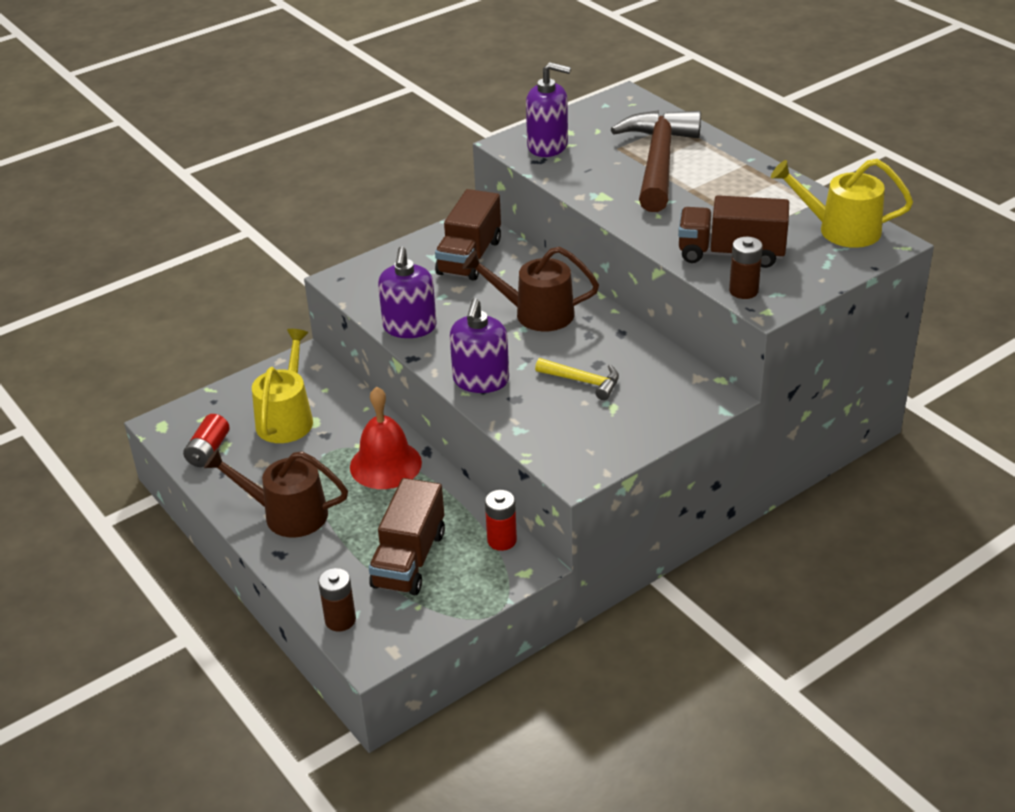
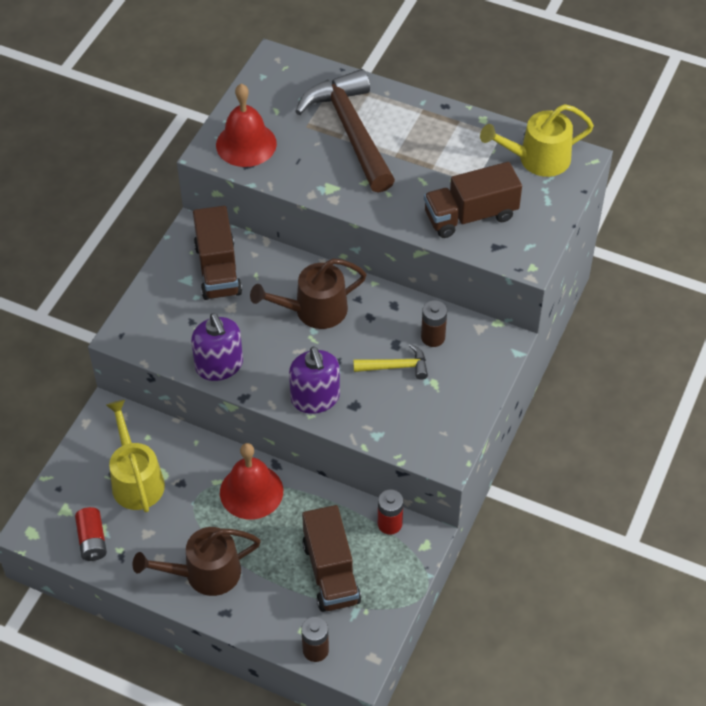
camera: 30 degrees left, 15 degrees up
(548, 146) = (246, 144): purple soap dispenser -> red bell
(743, 291) = (503, 252): brown battery -> brown battery (433, 337)

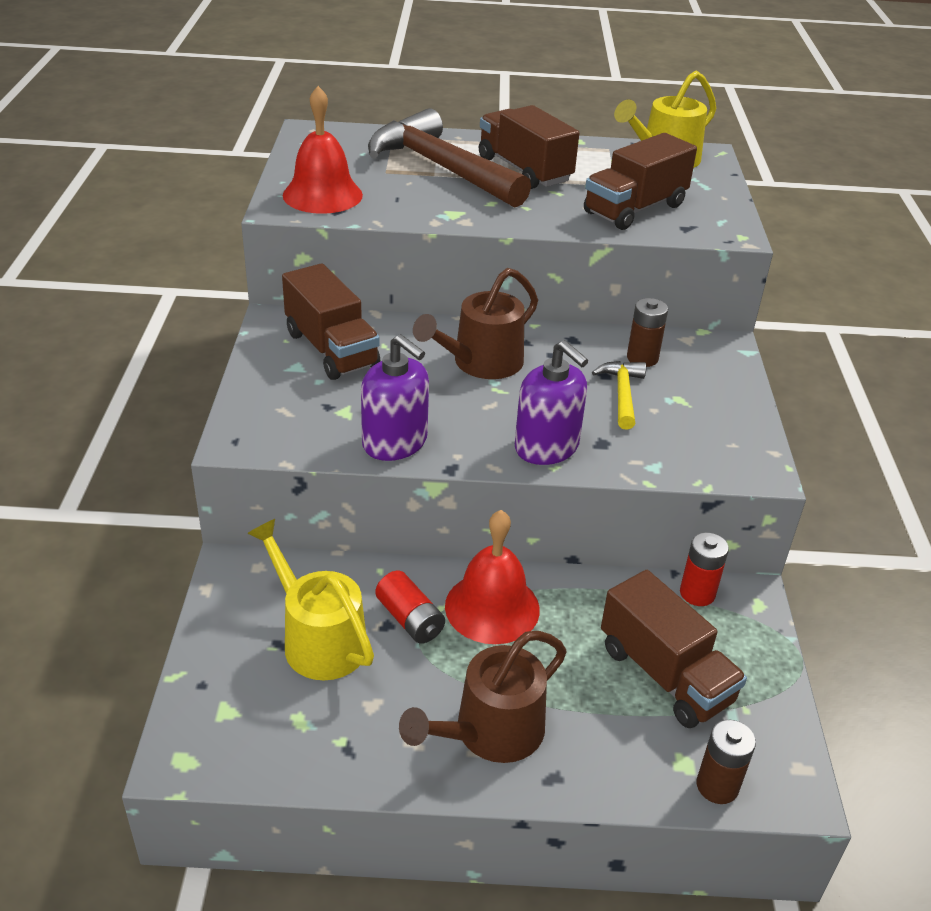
camera: 25 degrees left, 15 degrees down
(92, 540) = (290, 740): red battery -> red battery (410, 619)
(396, 366) = (622, 394): yellow hammer -> yellow hammer turned 60 degrees counterclockwise
(414, 148) = (524, 170): none -> brown truck

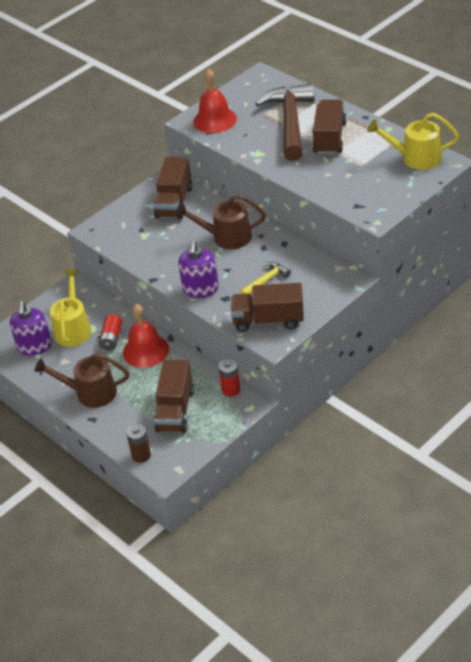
camera: 50 degrees right, 5 degrees up
(395, 442) = (146, 258): purple soap dispenser -> purple soap dispenser (34, 346)
(635, 209) = (348, 184): brown truck -> brown truck (268, 320)
(642, 358) = (301, 267): brown battery -> none

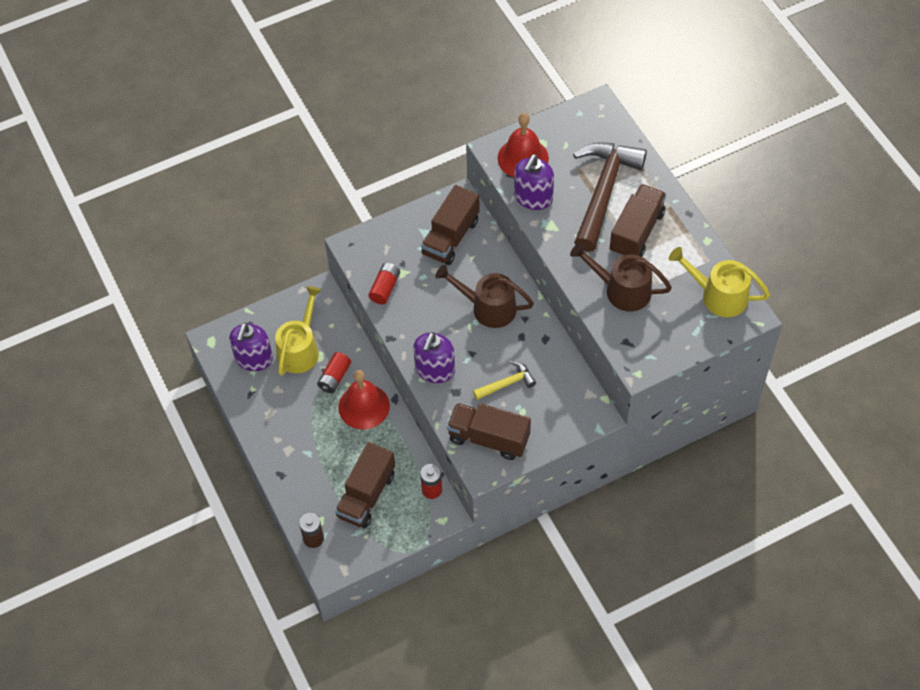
camera: 15 degrees right, 15 degrees up
(90, 393) = (290, 440): brown watering can -> brown watering can (622, 290)
(133, 249) = (385, 288): none -> red battery
(235, 140) = (533, 197): none -> purple soap dispenser

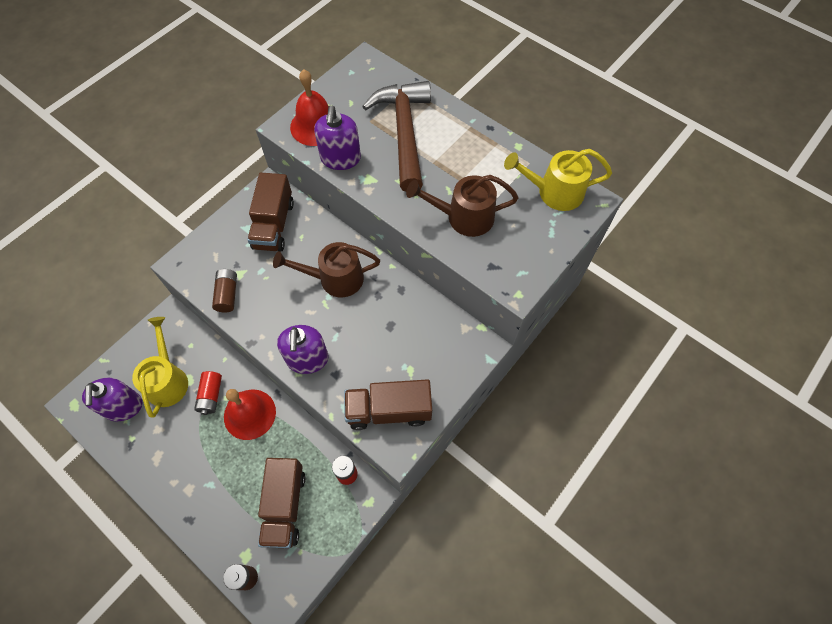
camera: 25 degrees left, 5 degrees up
(385, 288) = (227, 294): red battery -> brown battery
(507, 383) = (383, 346): yellow hammer -> none
(636, 232) = (451, 159): brown truck -> none

